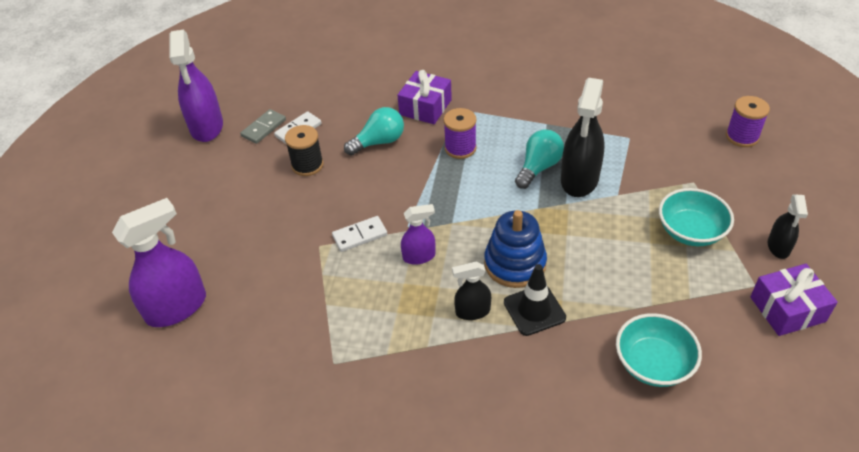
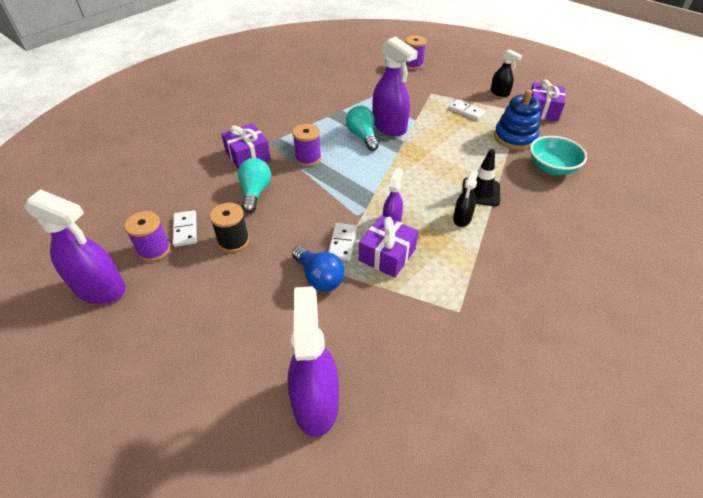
camera: 60 degrees left, 0 degrees up
(263, 128) = (154, 250): grey domino -> purple spool
(305, 242) = (319, 277): none -> blue light bulb
(369, 275) = (387, 255): none -> purple gift
(515, 264) = (436, 182): blue stacking toy -> blue stacking toy (514, 137)
(579, 179) = (389, 127): black spray bottle -> purple spray bottle
(690, 231) = (466, 111): turquoise bowl -> white domino

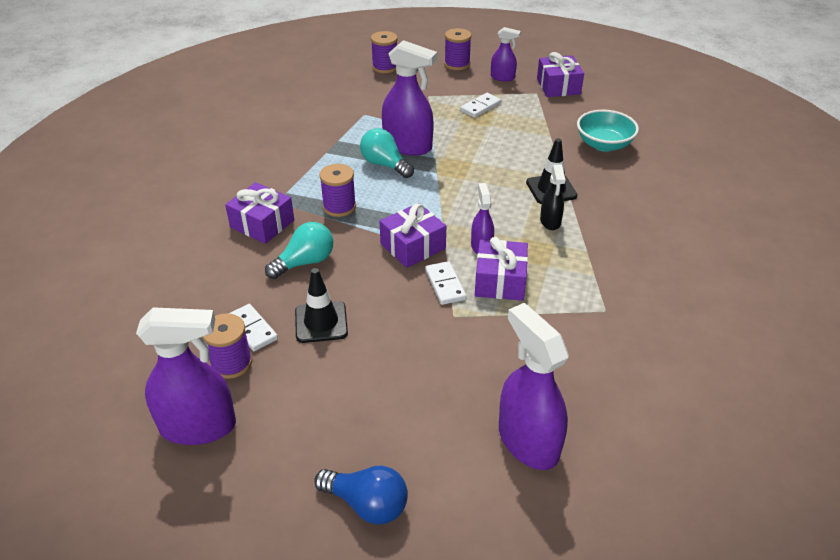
camera: 25 degrees left, 5 degrees down
(233, 241) = (321, 322): black spool -> black traffic cone
(255, 192) = (305, 262): turquoise light bulb -> turquoise light bulb turned 75 degrees clockwise
(319, 277) = (446, 327): blue light bulb -> blue light bulb (367, 504)
(339, 204) = (412, 246): none -> purple gift
(466, 111) = (480, 107): white domino -> white domino turned 60 degrees counterclockwise
(469, 74) = (457, 64): none -> purple spool
(499, 93) = (502, 77): black spray bottle -> purple spray bottle
(514, 137) = (549, 123): blue stacking toy -> none

